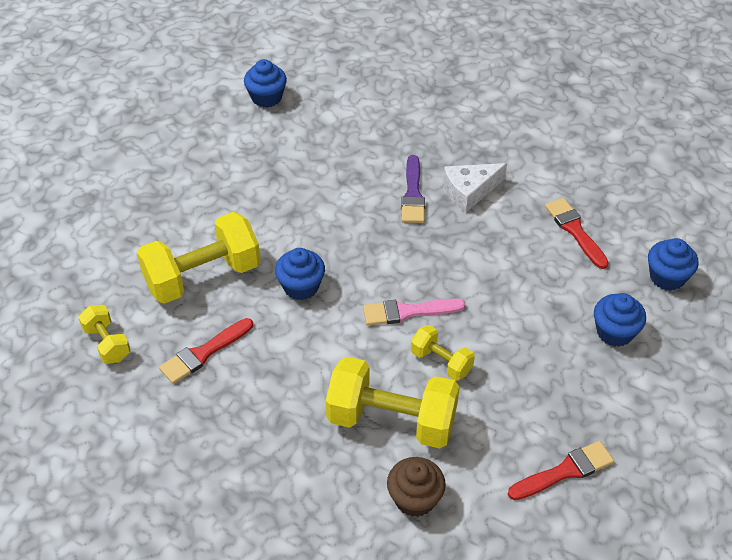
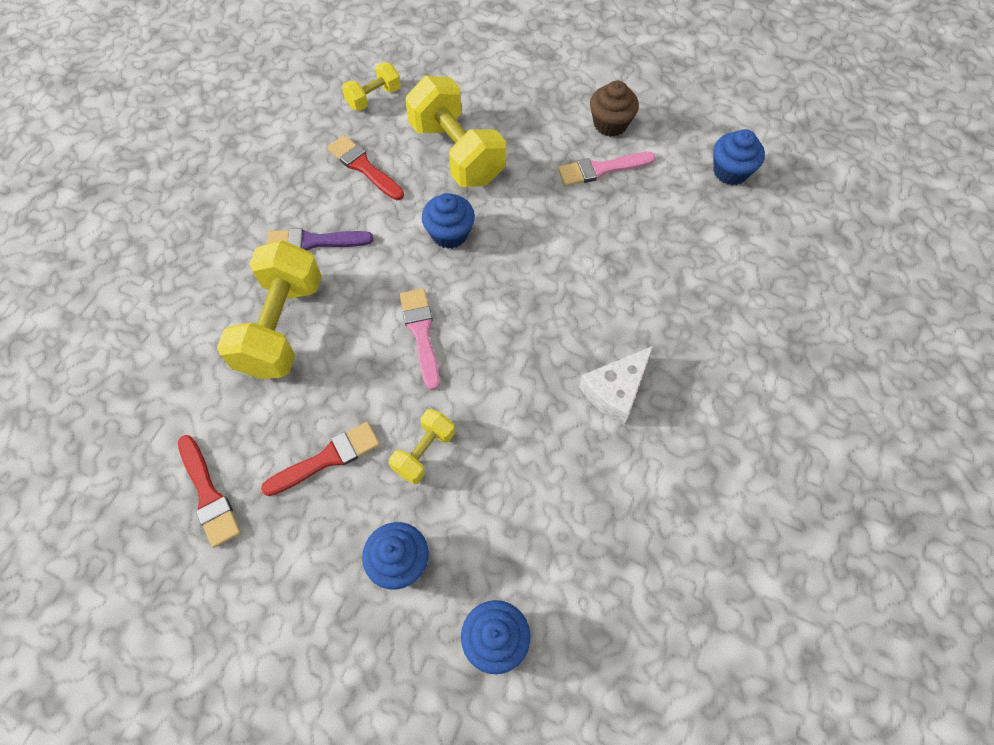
camera: 85 degrees right, 15 degrees up
(246, 175) = (601, 169): none -> pink brush
(413, 194) = (600, 328): purple brush -> purple brush (313, 242)
(415, 499) = (191, 352): brown cupcake -> brown cupcake (610, 124)
(441, 362) = (354, 368): yellow dumbbell -> yellow dumbbell (424, 452)
(469, 191) = (615, 390): white cheese -> white cheese turned 105 degrees counterclockwise
(575, 230) = (565, 518): red brush -> red brush (327, 458)

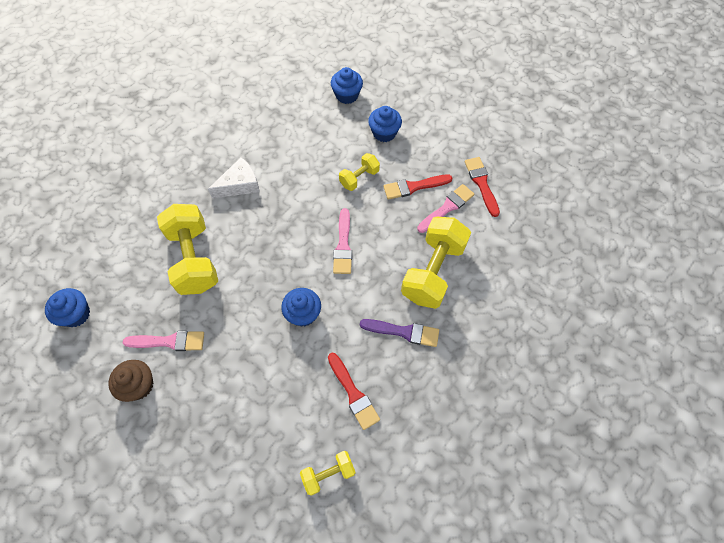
camera: 165 degrees left, 0 degrees up
(267, 433) = (447, 207): none -> pink brush
(457, 153) = (274, 388): yellow dumbbell -> yellow dumbbell (194, 259)

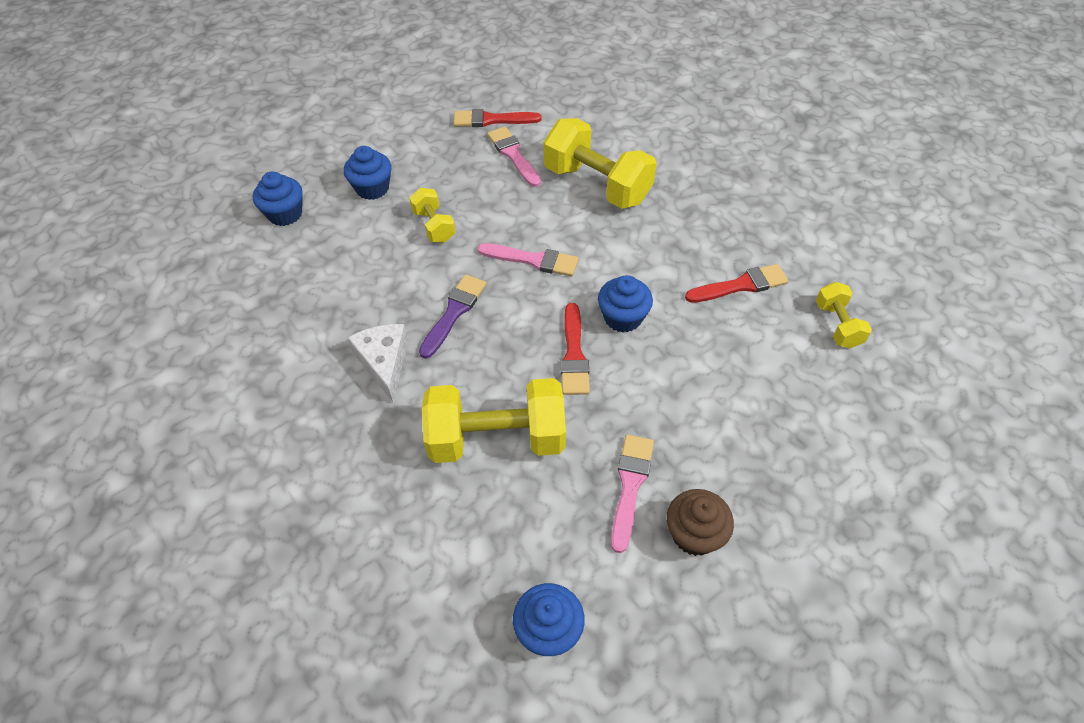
camera: 75 degrees left, 10 degrees down
(403, 332) = (670, 225): purple brush -> purple brush (454, 312)
(414, 187) = (471, 177): red brush -> red brush (574, 355)

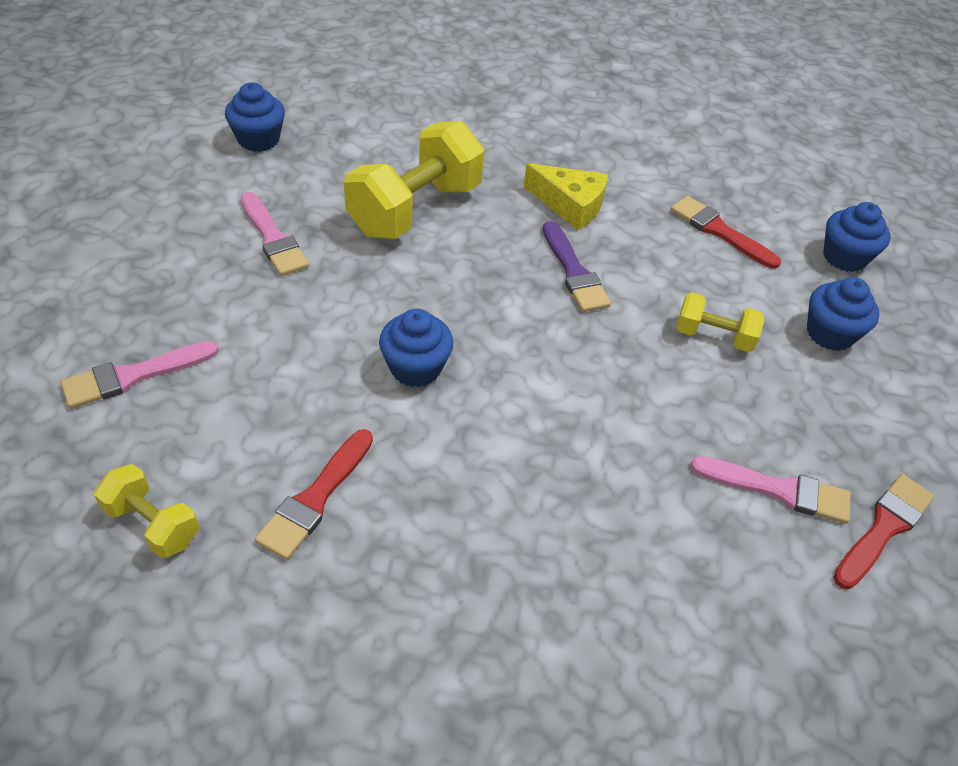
camera: 130 degrees right, 5 degrees down
(384, 363) = (570, 205): white cheese -> yellow cheese
(533, 260) = (574, 368): pink brush -> pink brush (133, 376)
(574, 355) = (425, 303): red brush -> red brush (719, 231)
(597, 185) = (631, 523): yellow dumbbell -> none
(694, 534) = (191, 237): brown cupcake -> none

